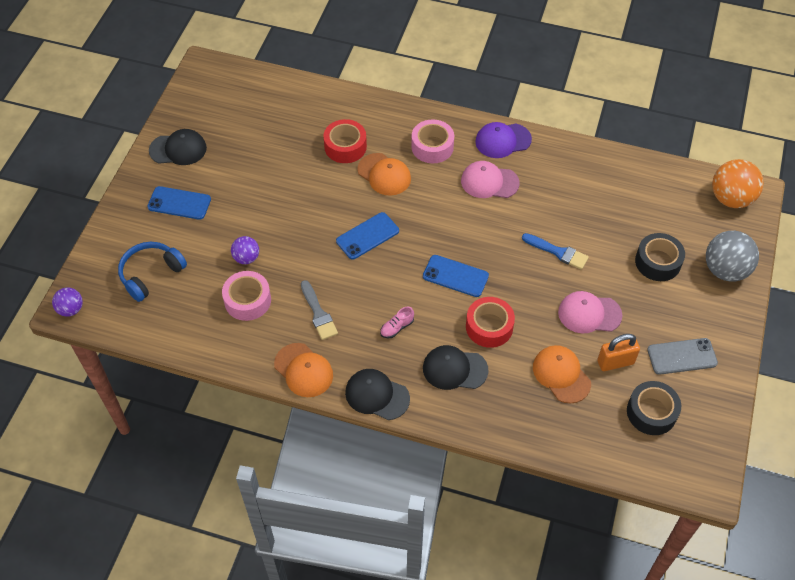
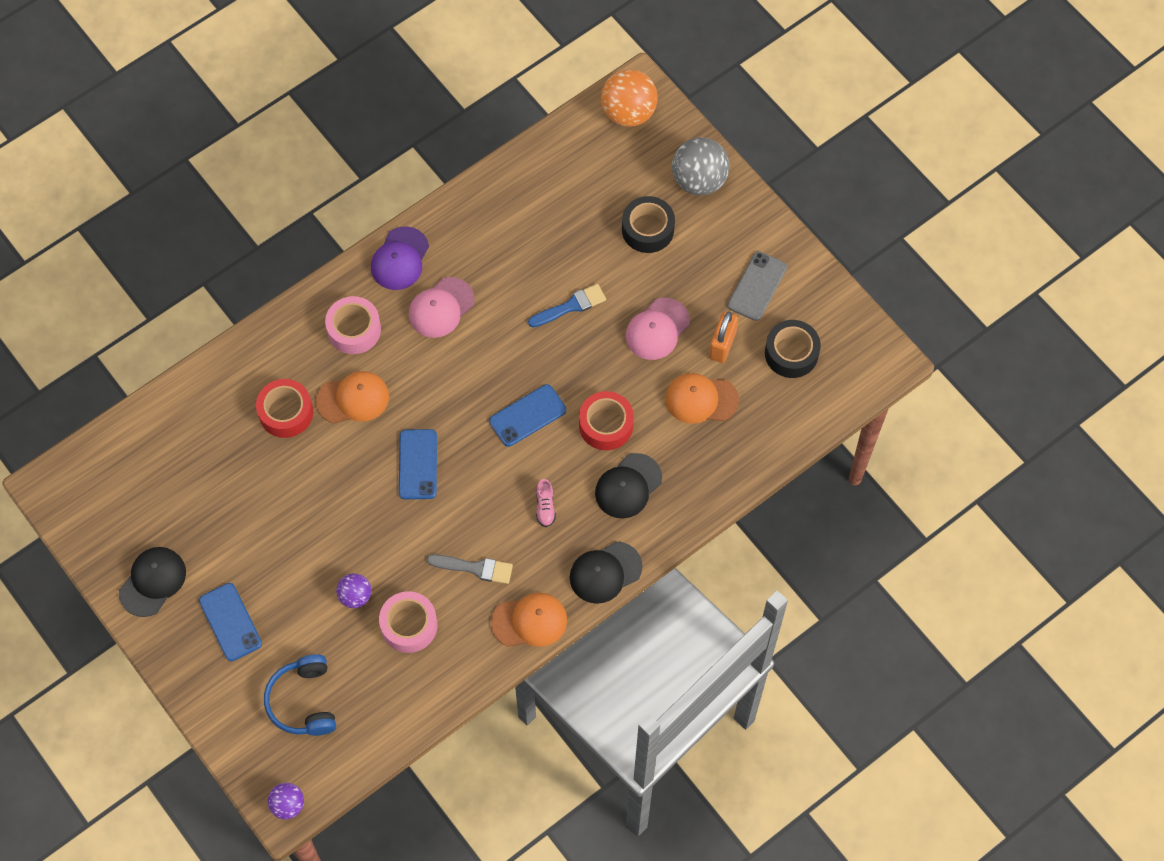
camera: 55 degrees left, 10 degrees up
(179, 203) = (230, 622): blue phone -> blue phone turned 75 degrees counterclockwise

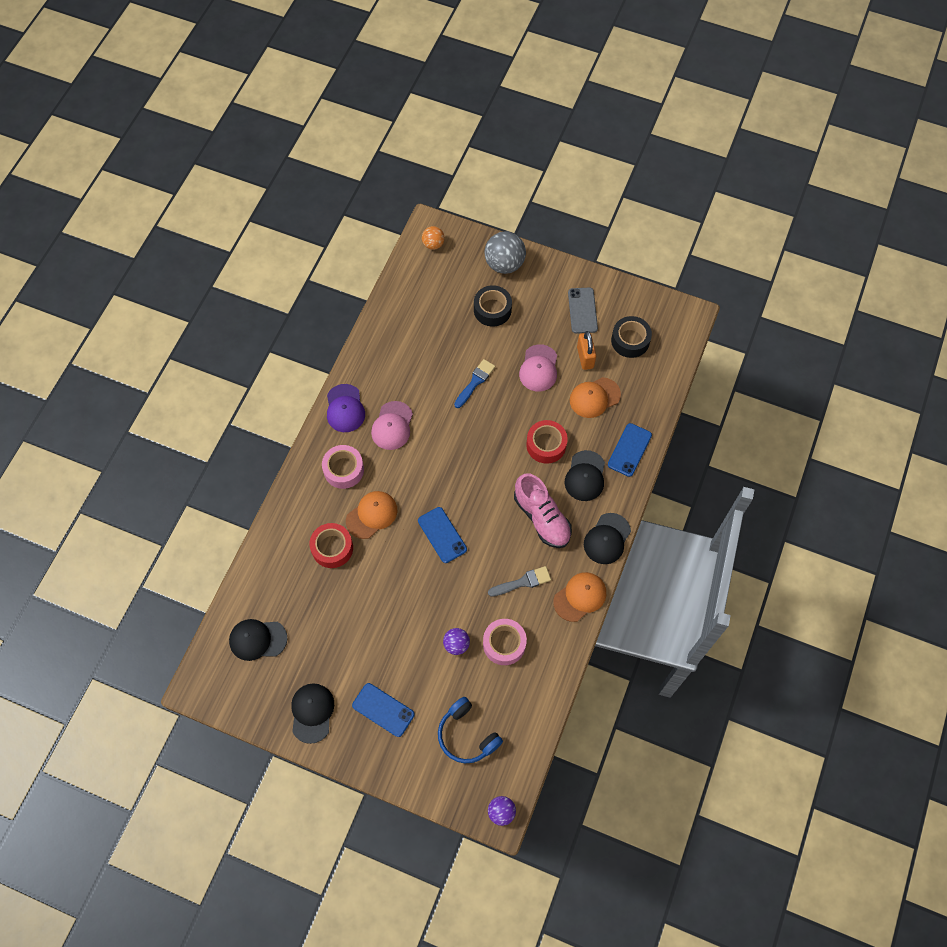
camera: 30 degrees left, 0 degrees up
(143, 469) = (257, 639): none -> black cap
(527, 416) = (493, 465): blue phone -> blue phone (629, 450)
(545, 507) = (542, 518): pink shoe -> pink shoe, size x2.31
(628, 112) = (433, 244): orange ball -> orange ball, size x0.56

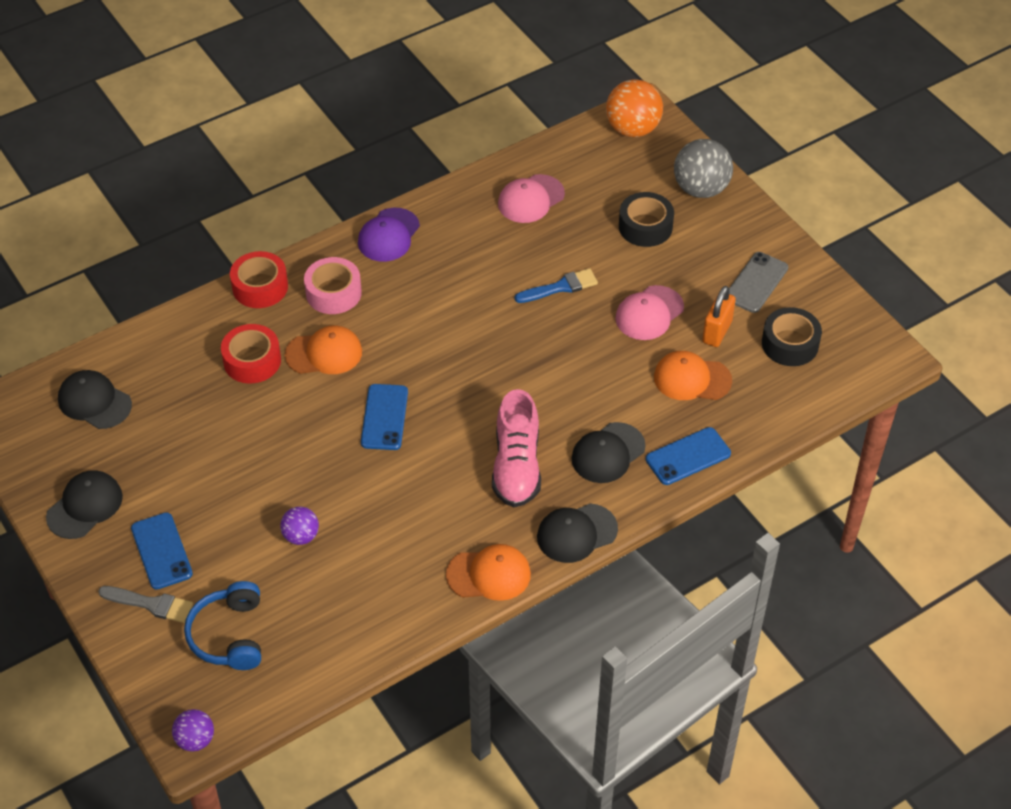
camera: 35 degrees right, 15 degrees down
(392, 426) = (426, 280): pink cap -> pink cap (530, 199)
(433, 244) = (632, 129): orange ball -> orange ball, size x1.78
(504, 644) = (356, 569): pink tape -> none
(522, 582) = (434, 518): grey brush -> grey brush (151, 604)
(546, 445) = (588, 395): red tape -> red tape (260, 287)

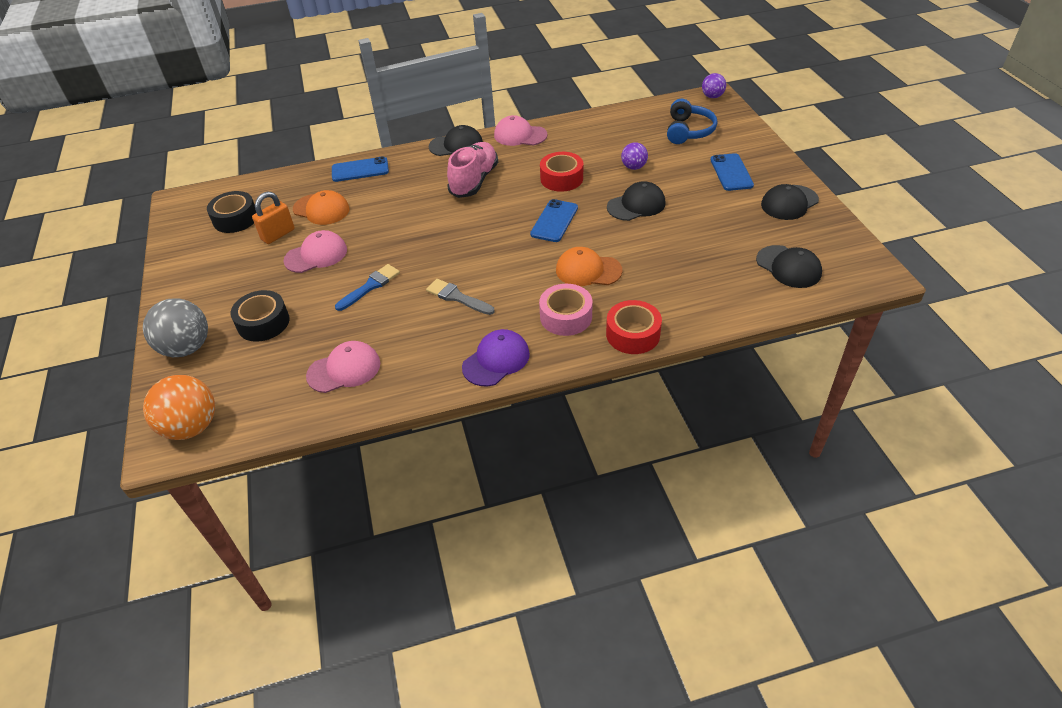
camera: 160 degrees left, 5 degrees down
(151, 604) = (738, 149): grey brush -> grey brush (457, 297)
(252, 361) = (650, 275): red tape -> red tape (561, 178)
(489, 574) = (520, 135): orange cap -> pink cap
(560, 287) = (370, 286): blue brush -> blue brush turned 135 degrees clockwise
(608, 453) = (410, 179): black cap -> black cap (636, 205)
(756, 283) = (218, 262): grey phone -> none

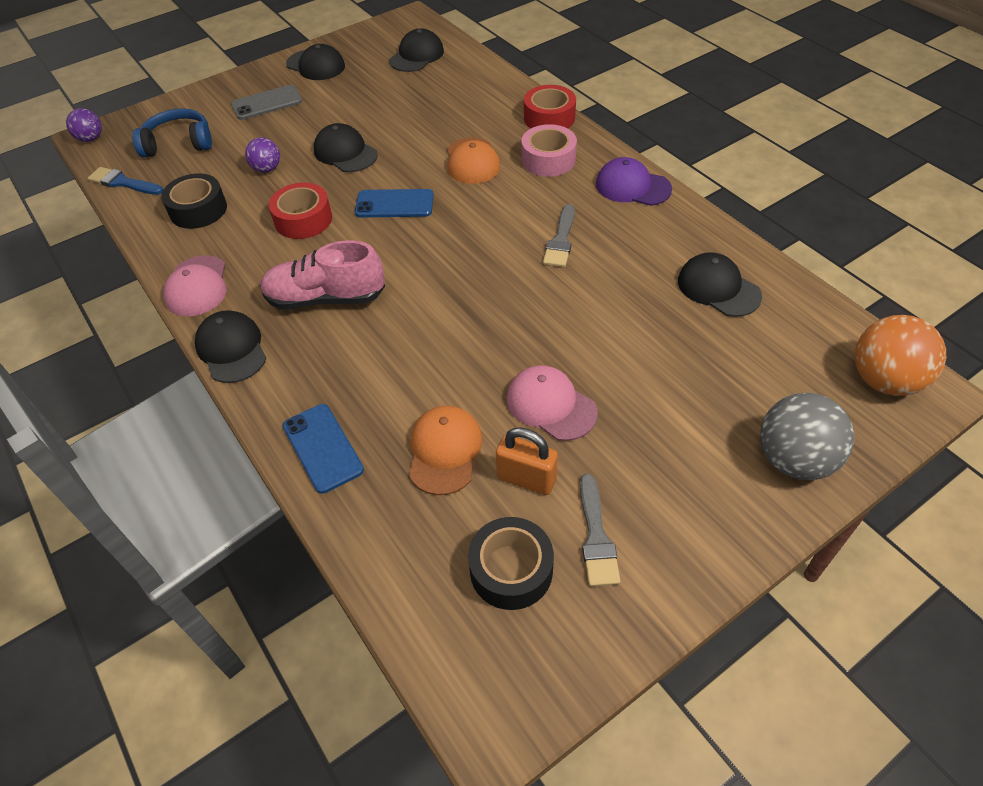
camera: 110 degrees left, 5 degrees up
(223, 251) = (596, 536): none -> grey brush
(263, 323) = (702, 398): black tape -> black tape (198, 210)
(344, 369) = (718, 288): pink cap -> black cap
(370, 286) = (582, 320): blue brush -> blue brush (123, 182)
(731, 172) = (267, 103): blue phone -> grey phone

